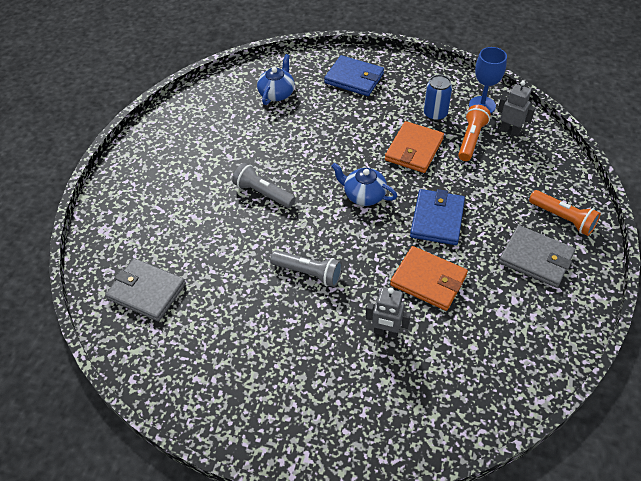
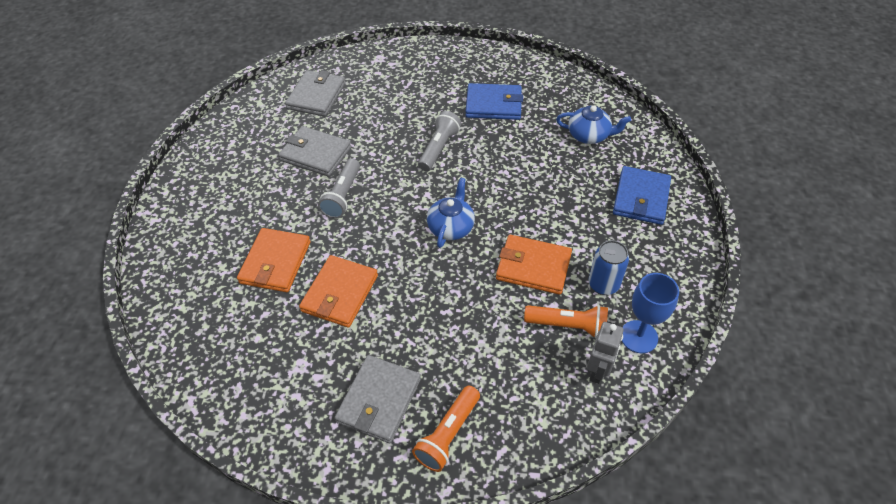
camera: 80 degrees right, 0 degrees up
(242, 294) = (315, 154): none -> grey wallet
(386, 332) = (275, 262): grey robot -> orange wallet
(437, 219) = (426, 296): blue wallet -> blue wallet (494, 104)

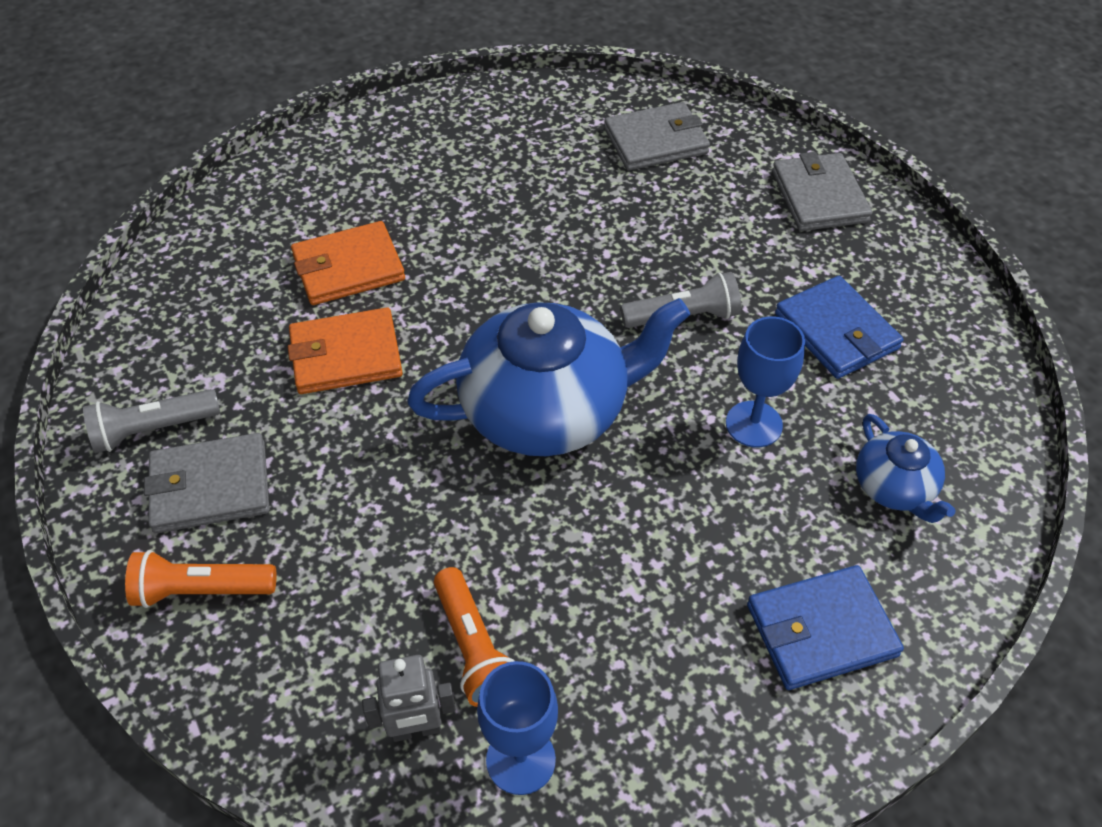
camera: 55 degrees right, 0 degrees up
(315, 154) = (553, 200): grey wallet -> grey wallet (819, 196)
(342, 196) = (505, 267): grey flashlight -> grey flashlight (153, 429)
(451, 227) = (547, 410): blue teapot -> blue teapot, size x2.05
(521, 159) = (754, 424): none -> blue goblet
(533, 266) = (552, 547): orange wallet -> none
(603, 284) = (589, 659): blue can -> none

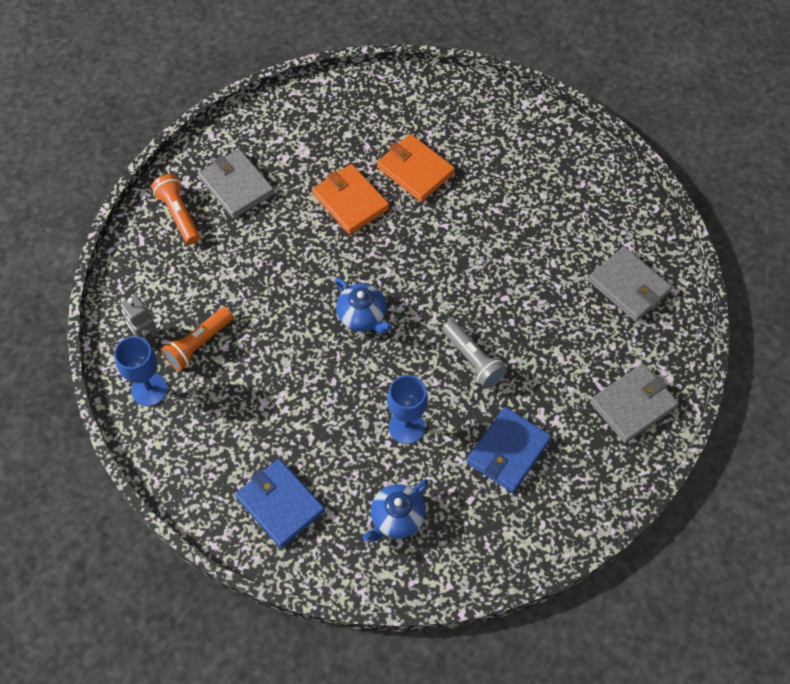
camera: 65 degrees right, 10 degrees up
(153, 429) = (258, 142): grey flashlight -> none
(547, 410) = (362, 316): blue teapot -> blue teapot, size x0.49

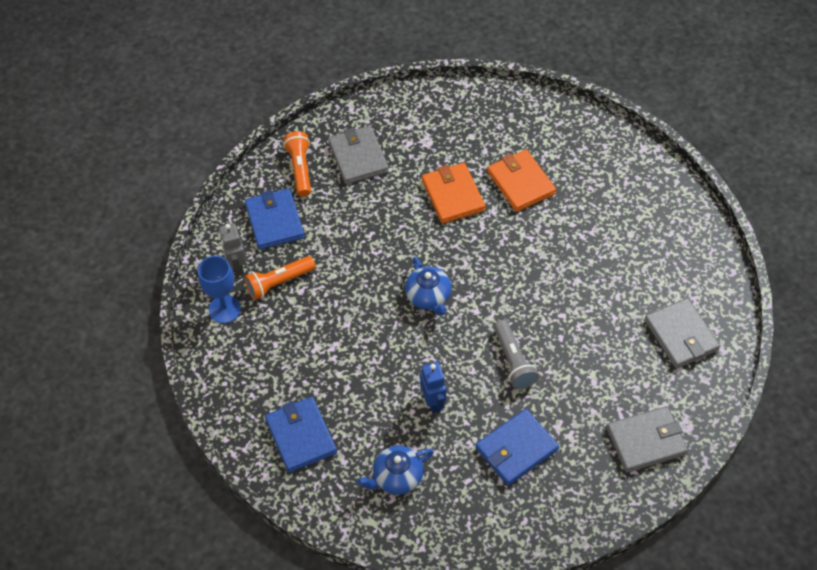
camera: 20 degrees right, 5 degrees down
(170, 278) = (274, 221): none -> blue wallet
(406, 427) = (433, 402): blue goblet -> blue robot

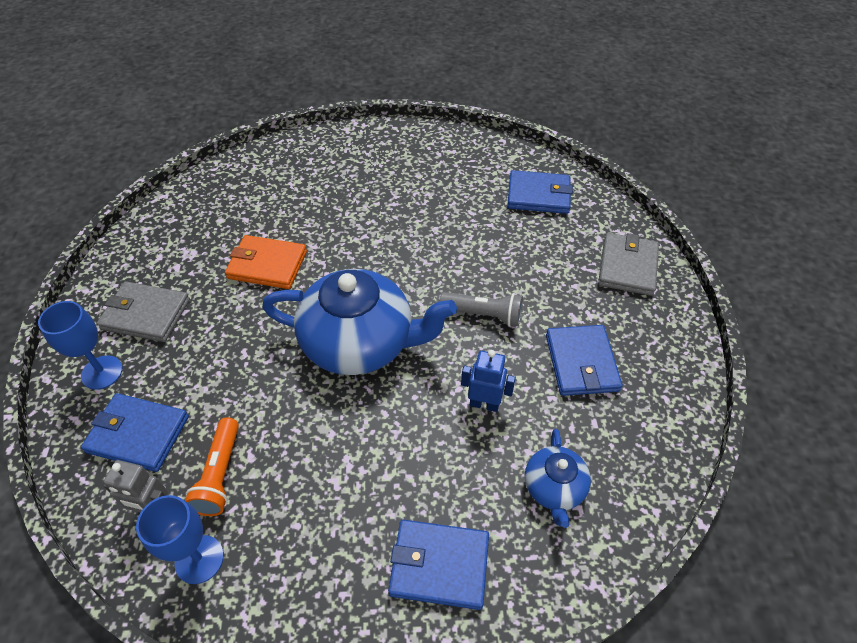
camera: 60 degrees left, 5 degrees down
(300, 169) = (102, 372): orange flashlight -> blue goblet
(429, 296) = (360, 342): blue teapot -> blue teapot, size x2.05
(521, 183) = (303, 213): orange wallet -> none
(681, 335) = (538, 195): grey wallet -> blue wallet

